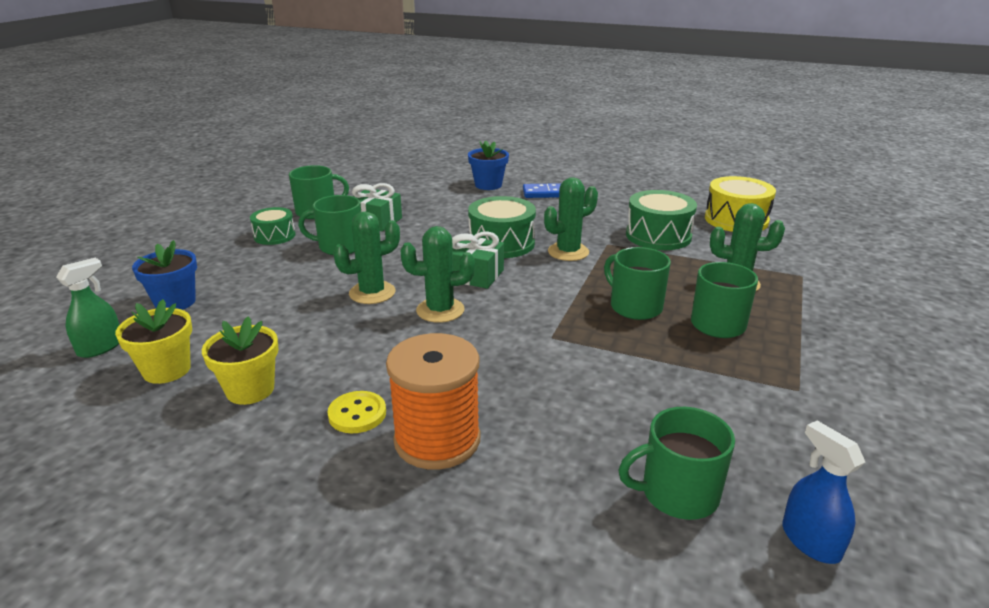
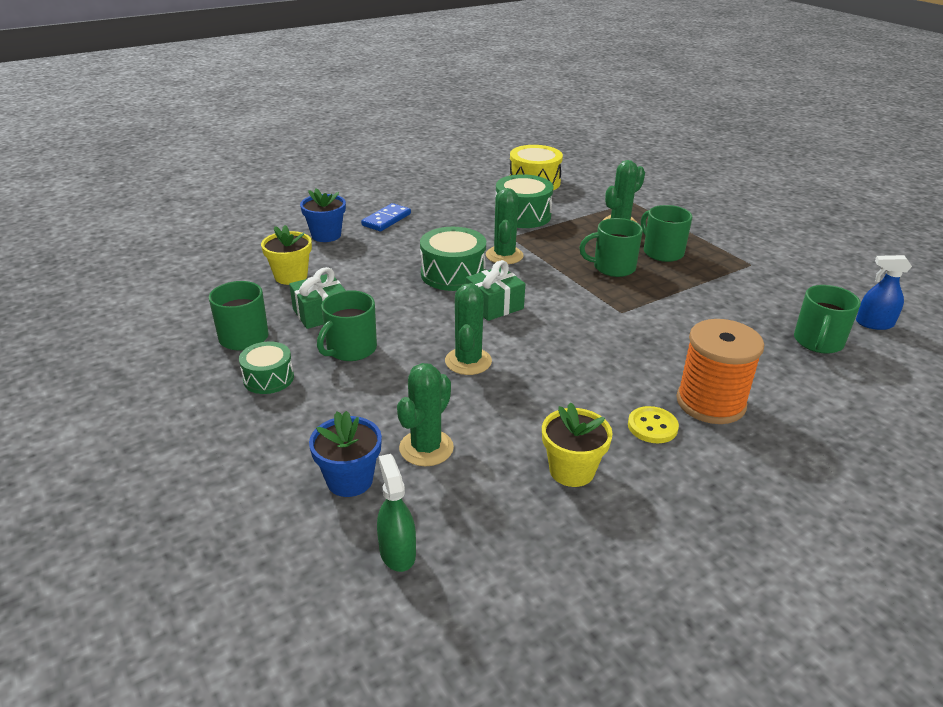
camera: 55 degrees left, 5 degrees up
(167, 370) = (491, 513): yellow flower pot -> yellow flower pot (291, 276)
(440, 310) = (535, 341): green cactus -> green cactus (426, 448)

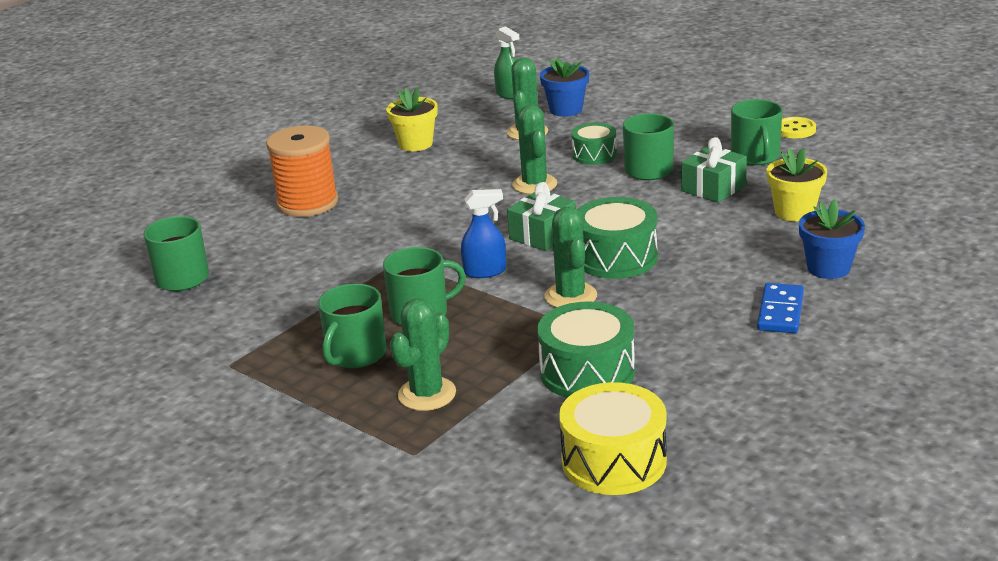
camera: 165 degrees right, 5 degrees down
(268, 378) = (692, 138): green drum -> green drum (594, 155)
(652, 426) = (358, 178): yellow button -> yellow button (795, 130)
(662, 252) = (355, 354): green mug -> green mug turned 75 degrees clockwise
(874, 323) = (105, 313): blue spray bottle -> blue spray bottle (485, 271)

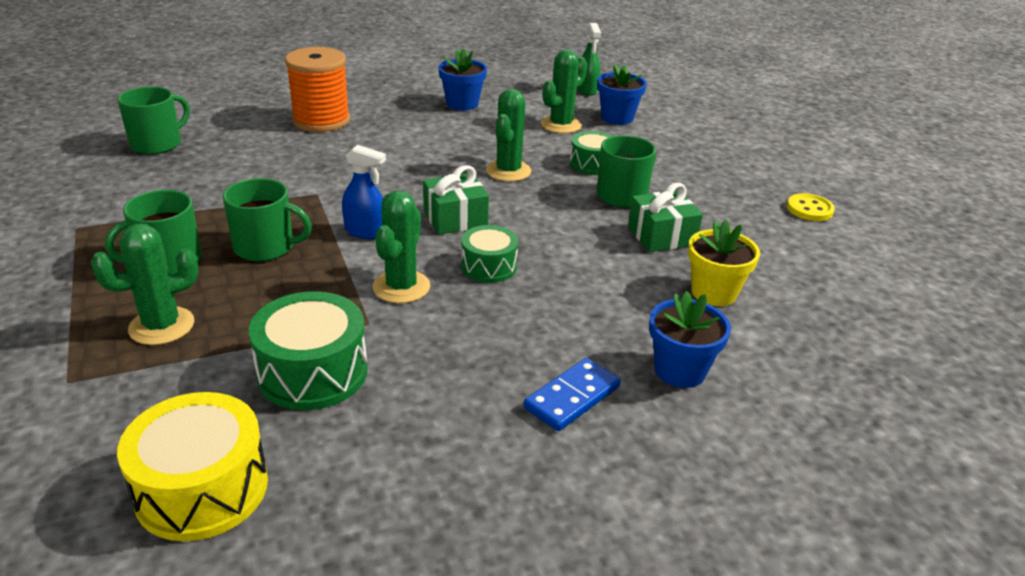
camera: 25 degrees right, 5 degrees up
(415, 144) = (462, 104): yellow flower pot -> blue flower pot
(616, 257) = (489, 266): green drum -> green drum, size x0.62
(755, 157) = (739, 221): green mug -> none

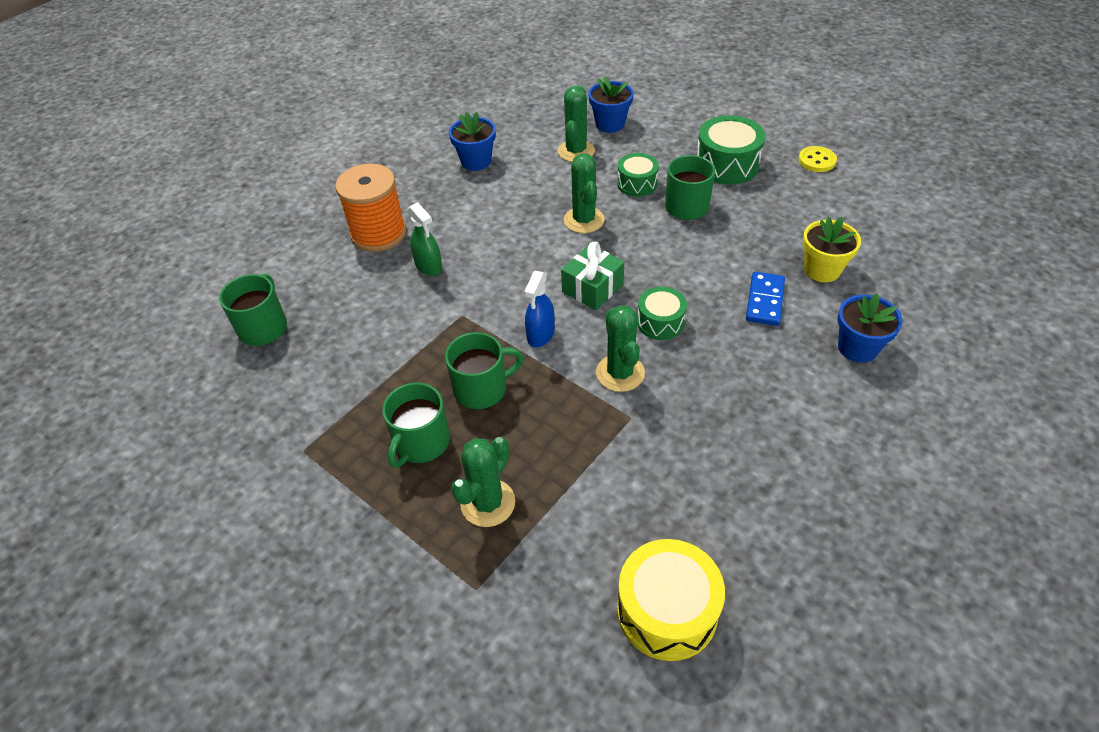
camera: 25 degrees left, 15 degrees up
(313, 372) = (638, 480): green drum -> green drum (727, 164)
(365, 231) = (540, 334): blue spray bottle -> blue spray bottle turned 120 degrees clockwise
(572, 397) = (816, 405): blue domino -> blue domino (765, 301)
(587, 90) = (559, 101): green spray bottle -> green spray bottle (428, 266)
(661, 236) = (746, 234): green gift -> none

